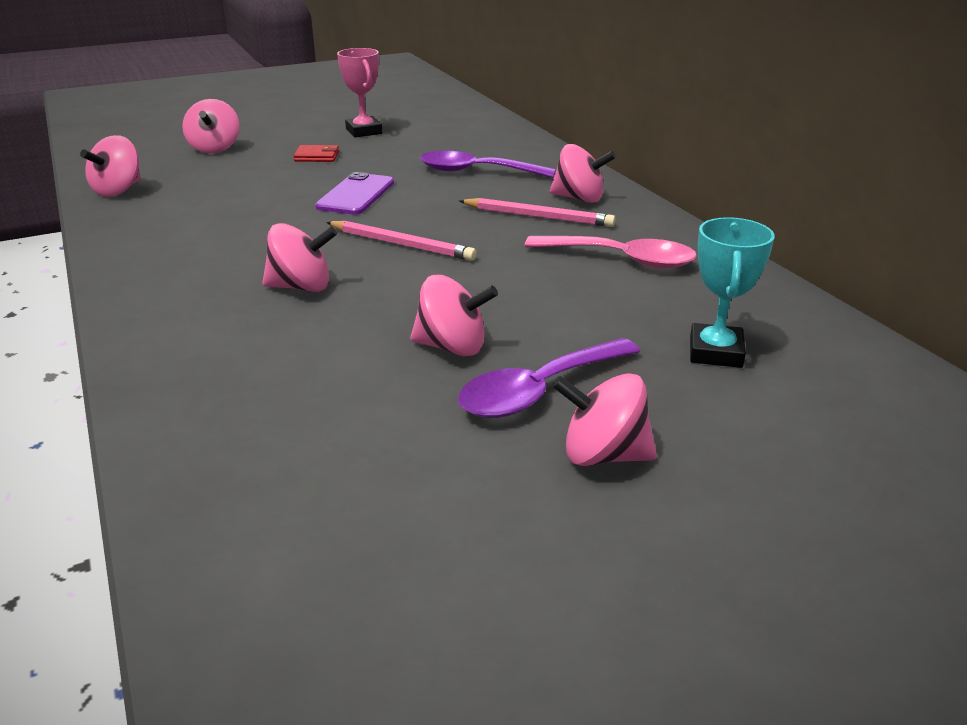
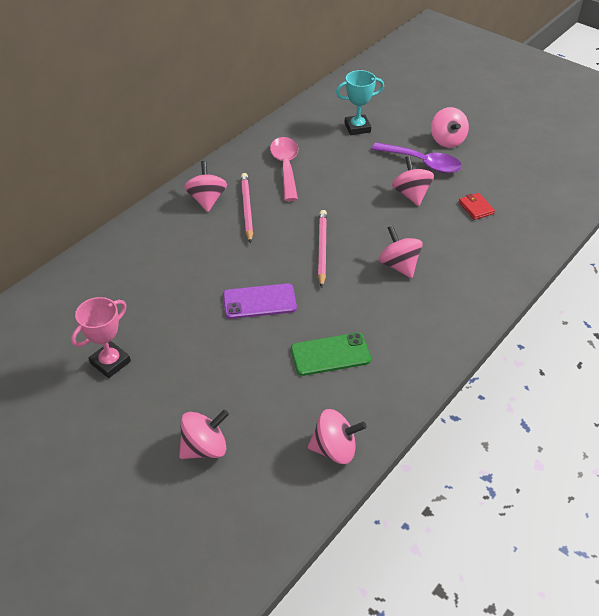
camera: 115 degrees left, 15 degrees up
(226, 212) = (330, 354): none -> green phone
(317, 156) = (191, 362): red wallet -> red wallet (476, 208)
(476, 171) = (181, 258): purple spoon -> none

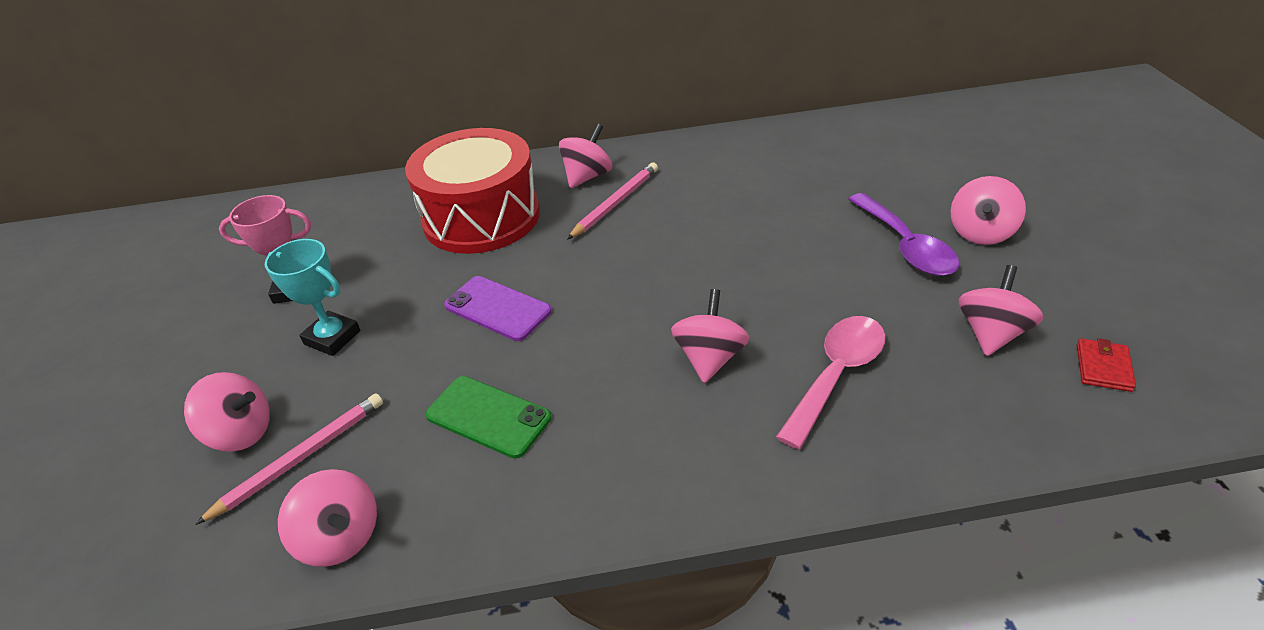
camera: 45 degrees right, 5 degrees down
(173, 256) = (481, 217): none -> red drum
(286, 167) = (715, 178): pink spoon -> pink spoon (836, 375)
(322, 249) = (640, 287): pink pencil -> pink pencil (300, 458)
(357, 128) = (863, 168): turquoise trophy -> turquoise trophy (332, 337)
(411, 194) = (839, 277): pink spinning top -> pink spinning top (991, 333)
(476, 208) = (920, 340): red wallet -> red wallet (1103, 367)

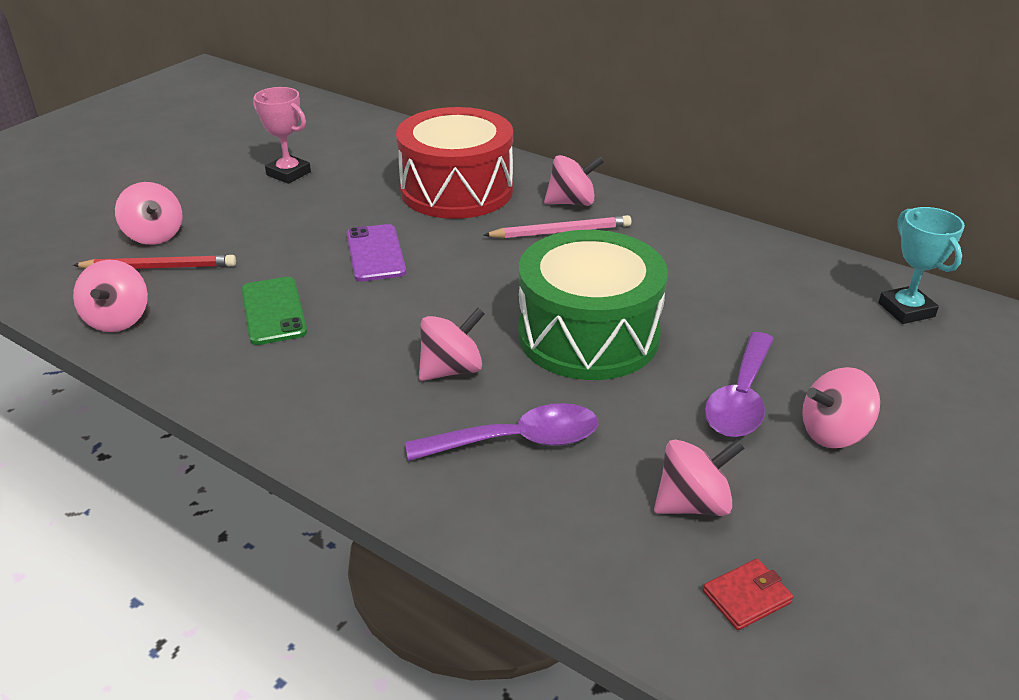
camera: 40 degrees right, 5 degrees down
(300, 458) = (159, 267): pink pencil -> red pencil
(332, 337) = (266, 213): turquoise trophy -> turquoise trophy (906, 310)
(756, 266) = (588, 335): none -> green drum
(836, 375) = (517, 441): pink spoon -> purple spoon

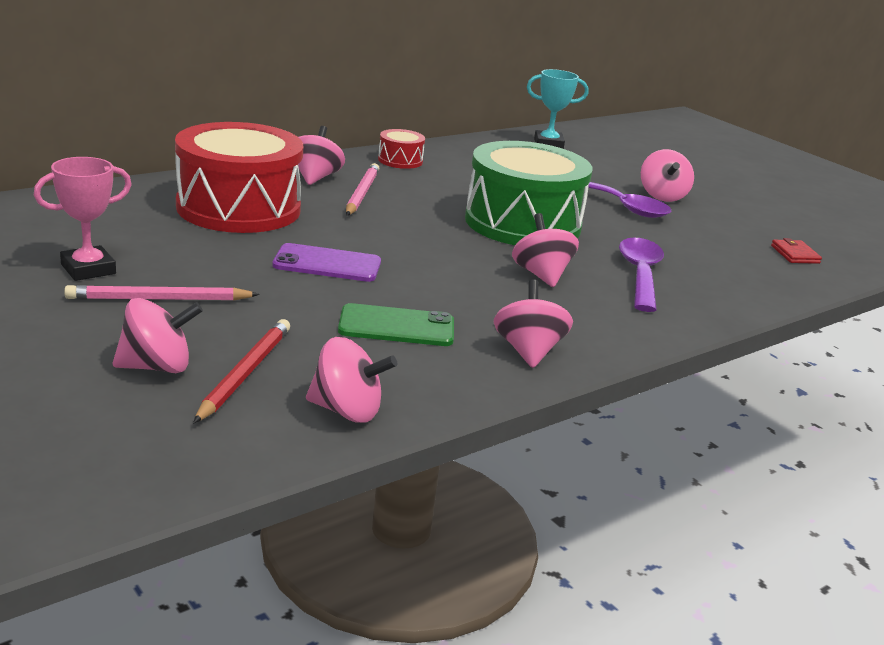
camera: 75 degrees left, 10 degrees down
(257, 208) = (159, 299): none -> pink pencil
(684, 230) = (400, 160): none -> red drum
(693, 504) = (717, 245): pink spinning top -> pink spinning top (528, 351)

